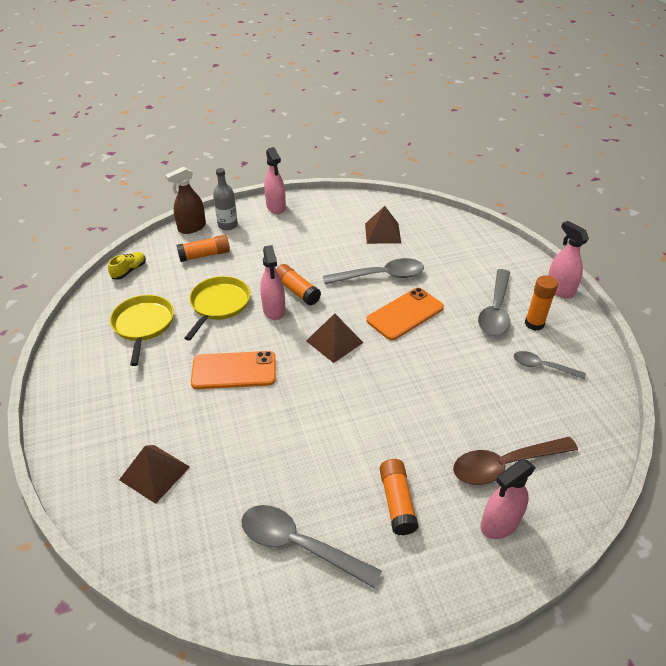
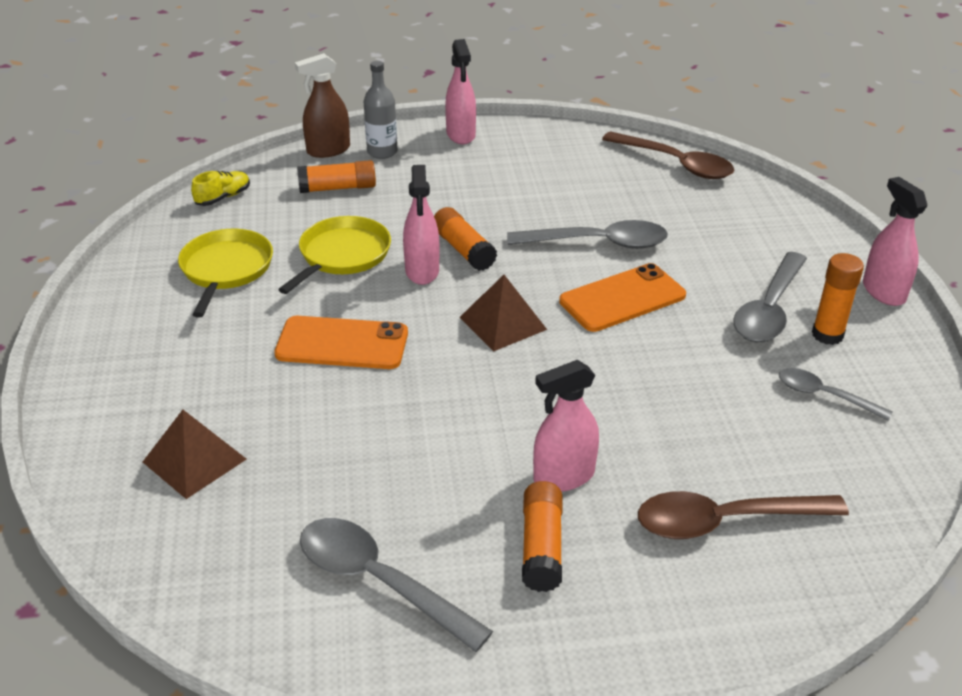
camera: 10 degrees right, 5 degrees down
(382, 233) = (617, 185): brown pyramid -> none
(414, 214) = (675, 163): none -> brown spoon
(499, 523) = (694, 598): pink spray bottle -> pink spray bottle (563, 476)

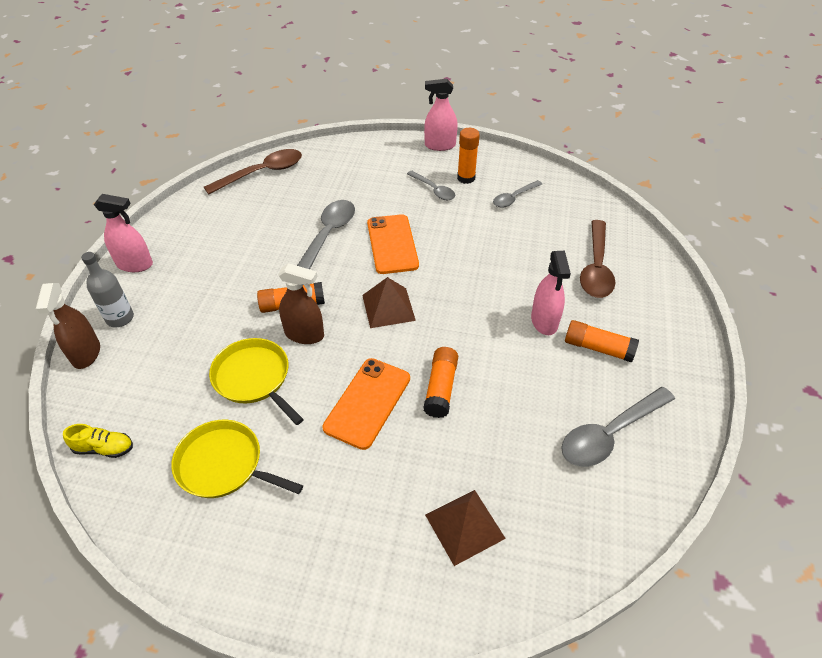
camera: 70 degrees left, 10 degrees up
(223, 197) = (104, 448): yellow shoe -> yellow shoe turned 120 degrees clockwise
(338, 188) = (153, 360): orange glue stick -> orange glue stick (441, 388)
(422, 271) = (304, 334): pink spray bottle -> brown spray bottle
(769, 309) = (433, 190): grey spoon -> grey spoon, size x0.60

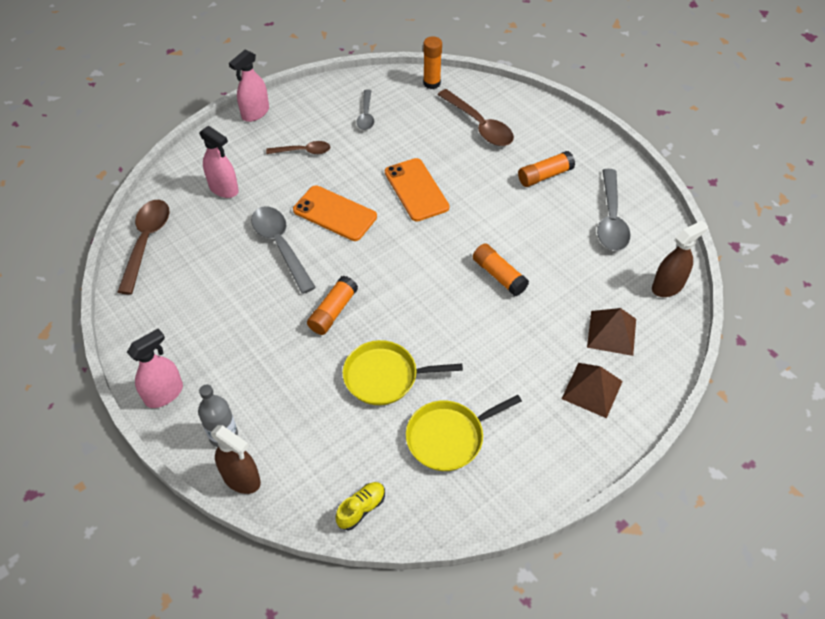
camera: 50 degrees left, 5 degrees up
(304, 334) = (372, 321): brown spray bottle -> brown spray bottle (667, 286)
(367, 402) = (473, 323): orange phone -> orange phone (416, 190)
(388, 307) = (397, 257): brown pyramid -> brown pyramid (592, 390)
(433, 190) = (303, 151): grey spoon -> brown spoon
(466, 178) = (312, 125): orange glue stick -> orange glue stick (431, 83)
(544, 321) = (497, 184): pink spray bottle -> pink spray bottle (224, 189)

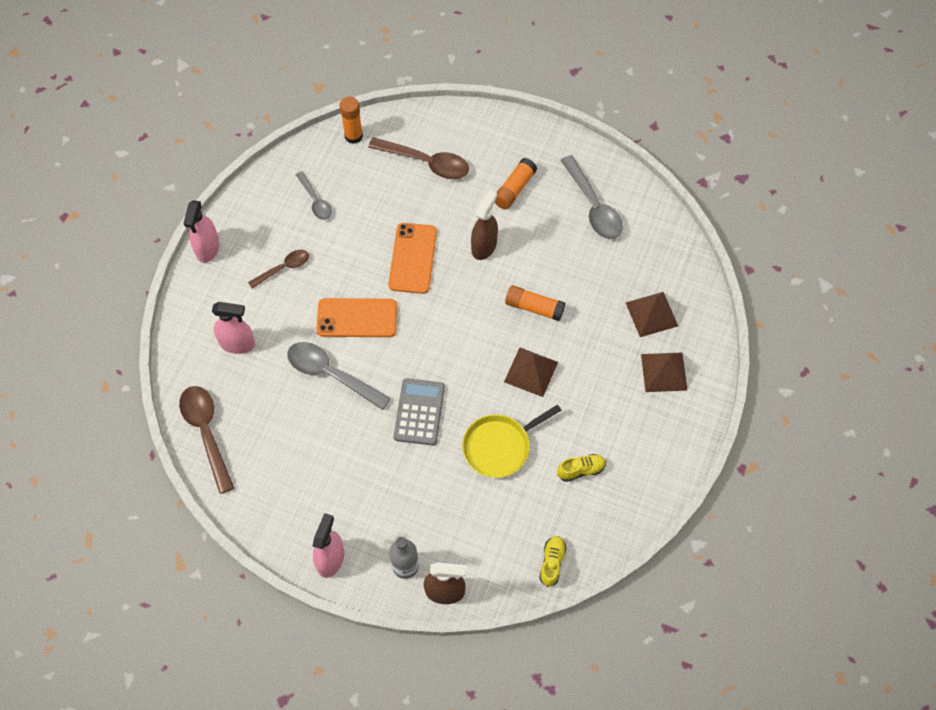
camera: 30 degrees left, 10 degrees up
(333, 311) = (419, 412): orange glue stick -> grey calculator
(416, 190) = (413, 258): orange phone -> orange phone turned 60 degrees clockwise
(448, 437) = (581, 470): yellow pan -> yellow shoe
(459, 327) = (531, 372): none -> brown pyramid
(667, 286) = (671, 249): brown spray bottle -> brown spray bottle (484, 246)

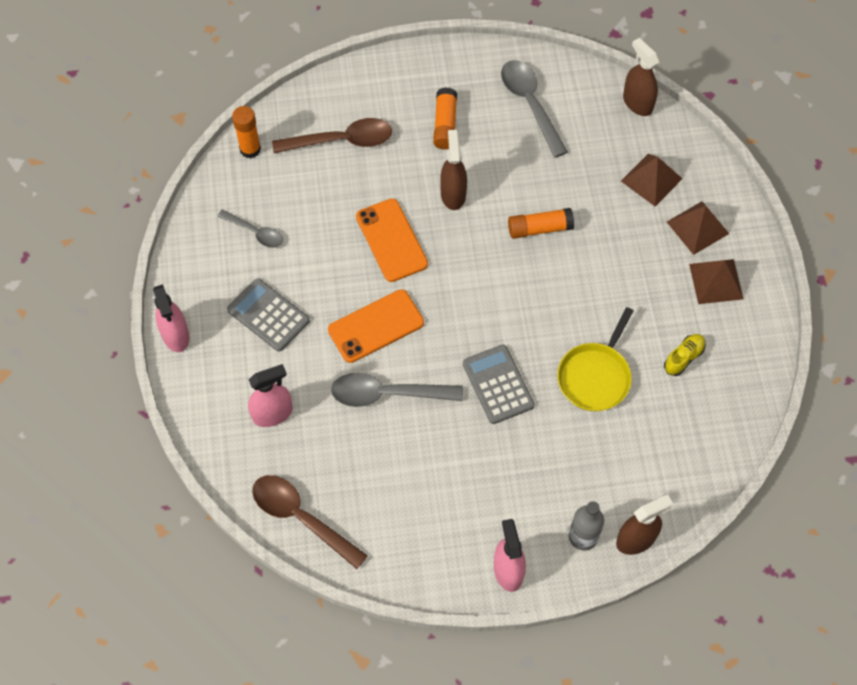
camera: 30 degrees left, 0 degrees up
(283, 268) = (268, 315): brown spoon -> grey calculator
(531, 372) = (577, 291): brown pyramid -> brown pyramid (716, 281)
(552, 563) = (714, 457): yellow shoe -> none
(593, 206) = (530, 104): grey spoon -> grey spoon turned 150 degrees counterclockwise
(682, 247) = (637, 103): none -> brown spray bottle

